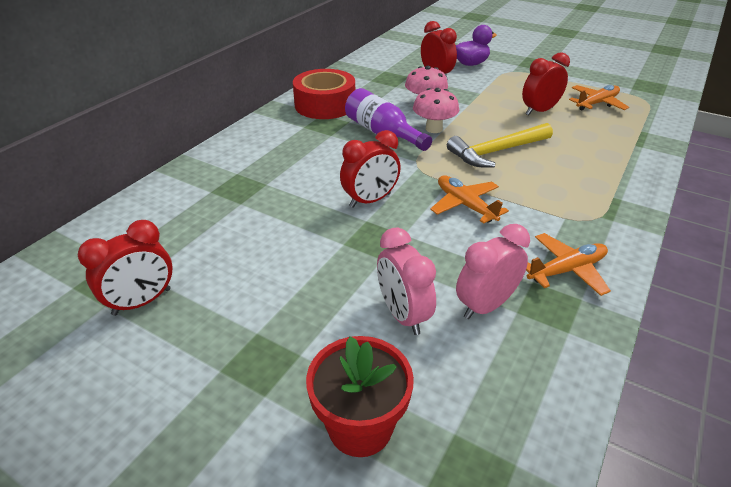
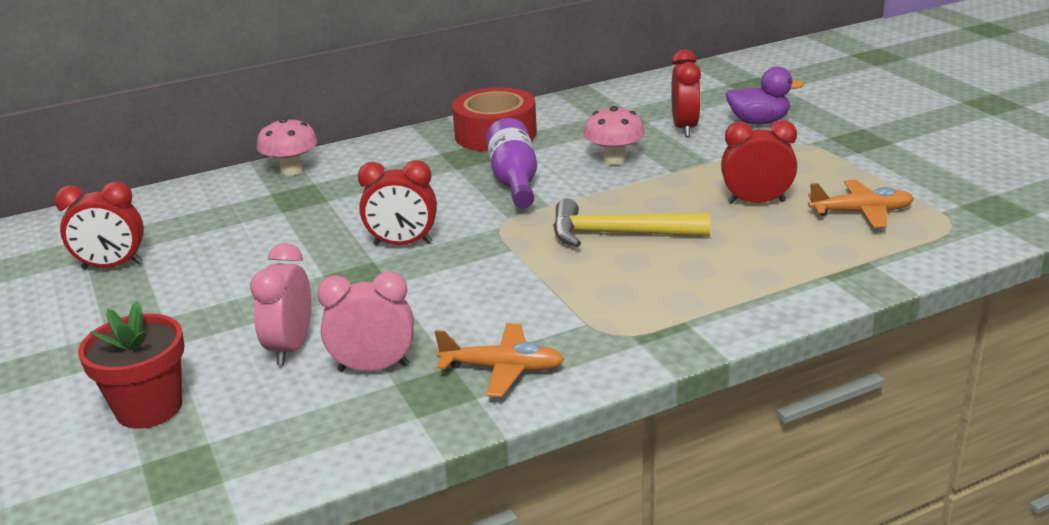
camera: 35 degrees right, 10 degrees down
(434, 129) = (582, 190): pink mushroom -> pink mushroom (291, 170)
(465, 205) = (493, 277): orange plane -> none

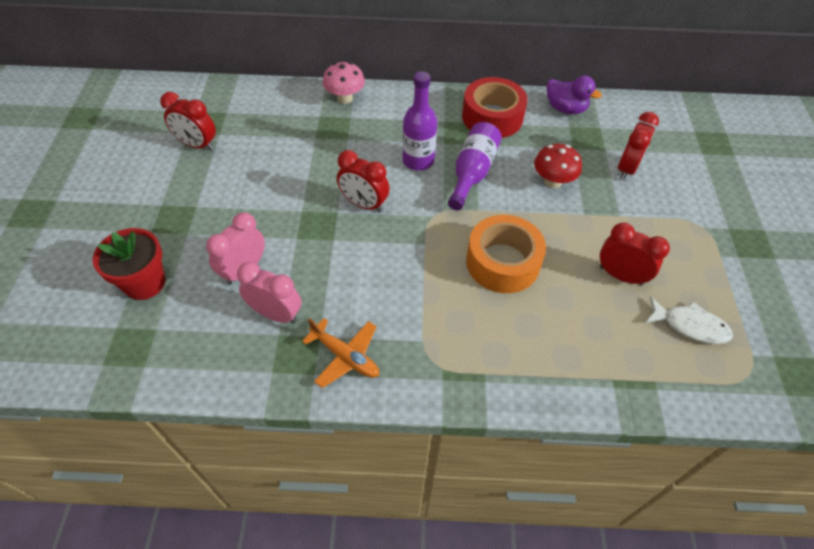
camera: 25 degrees right, 25 degrees up
(438, 191) = (418, 161): none -> purple bottle
(614, 160) = (552, 182): pink mushroom -> red mushroom
(619, 234) = (502, 262): yellow hammer -> orange tape
(758, 122) = (687, 186): purple duck -> purple duck (565, 109)
(861, 212) = (690, 325): orange plane -> white fish

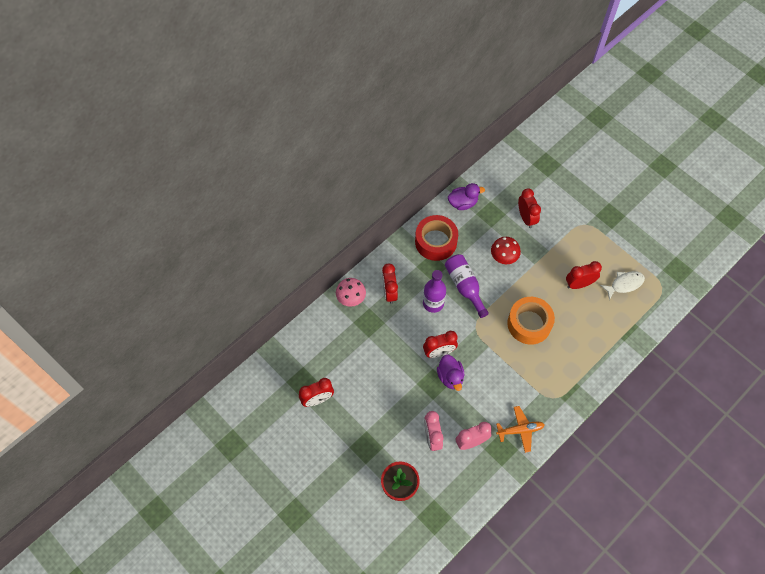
camera: 45 degrees left, 10 degrees up
(343, 234) = (450, 377): none -> purple duck
(387, 120) = (389, 292): none -> red clock

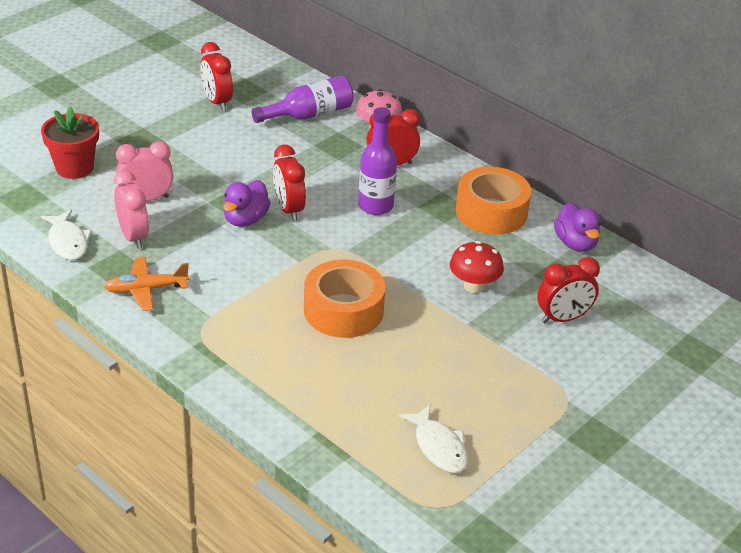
camera: 85 degrees right, 25 degrees down
(436, 242) = (491, 212): red tape -> orange tape
(450, 377) = (245, 219): purple duck -> purple duck turned 45 degrees counterclockwise
(465, 286) = (410, 240): purple bottle -> purple bottle (309, 114)
(479, 481) = (68, 242): none -> white fish
(520, 430) = (146, 289): orange plane -> orange plane turned 90 degrees clockwise
(579, 284) = (430, 380): red clock -> none

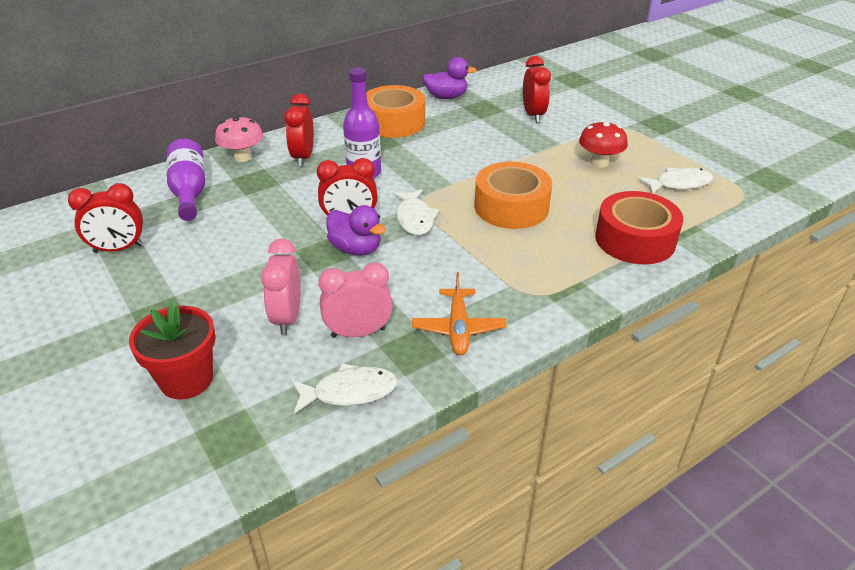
camera: 75 degrees left, 0 degrees up
(303, 248) = (415, 218): none -> white fish
(307, 403) = (635, 240): none -> red tape
(473, 286) = (489, 143): red mushroom -> red mushroom (599, 163)

